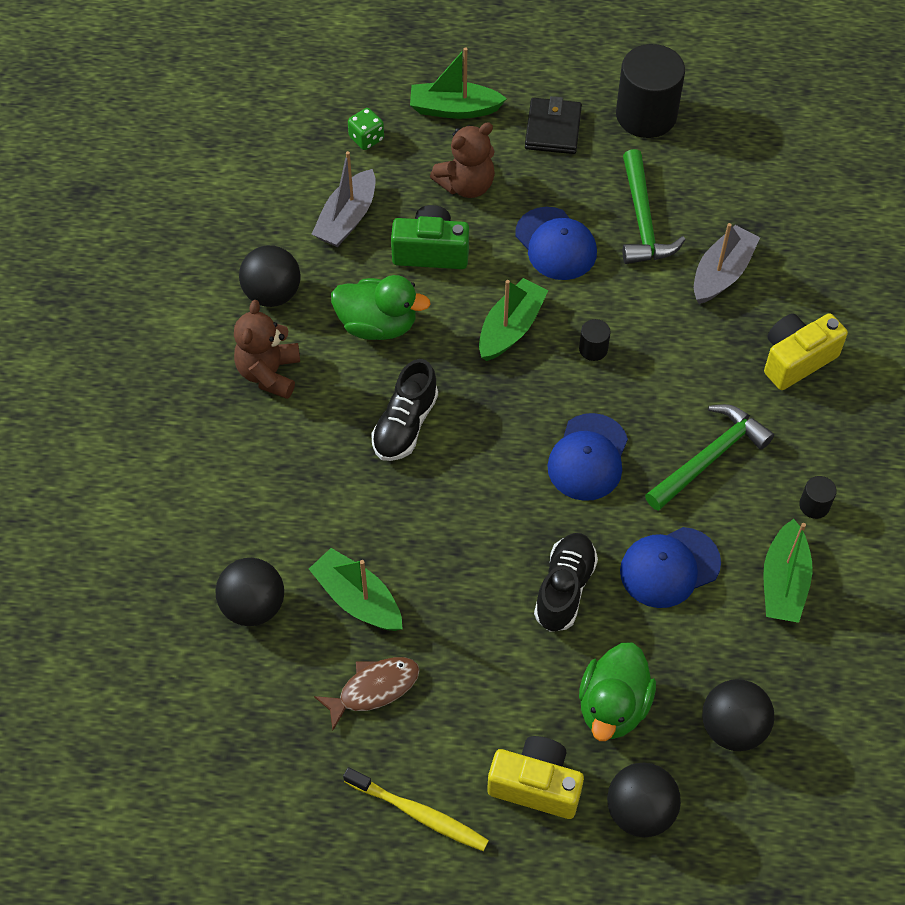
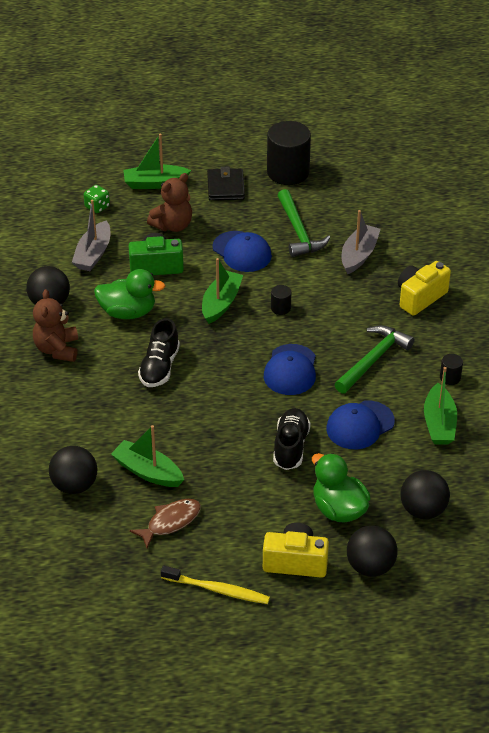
camera: 10 degrees left, 15 degrees down
(613, 706) = (339, 509): green duck -> green duck turned 135 degrees clockwise

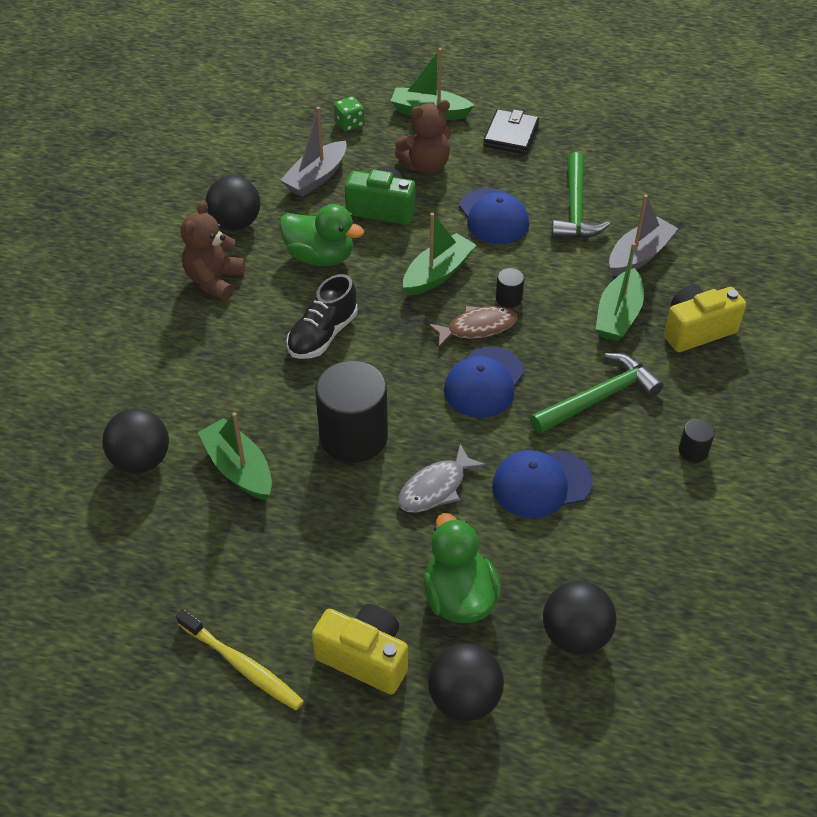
camera: 20 degrees right, 5 degrees up
(170, 522) = (231, 547): brown fish -> brown fish (477, 328)
(288, 172) = (594, 134): black cylinder -> black cylinder (353, 436)
(291, 447) = (436, 488): black shoe -> grey fish
(439, 423) = (651, 512): green boat -> green boat (618, 315)

